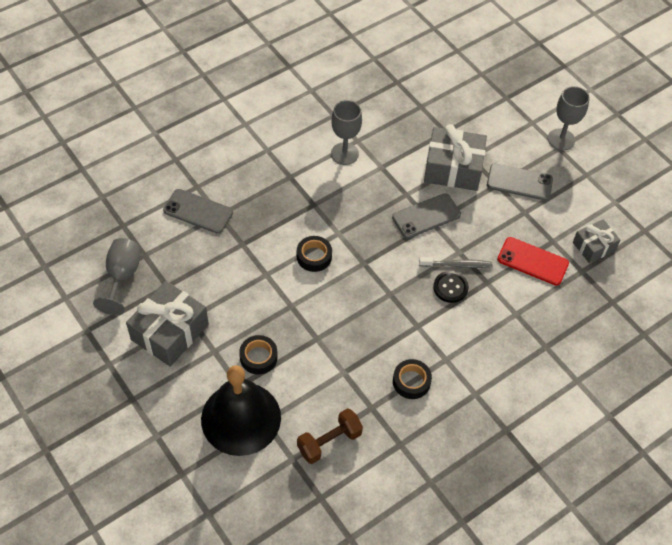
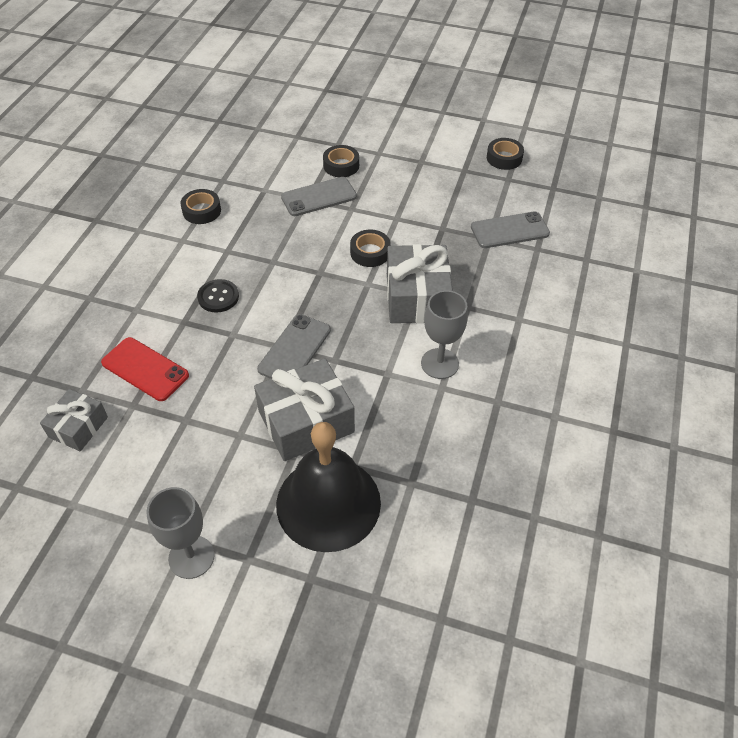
camera: 145 degrees right, 5 degrees down
(122, 276) = (504, 158): grey goblet -> black tape
(169, 332) = (425, 147): grey gift -> grey gift (417, 297)
(241, 418) = (316, 130): black bell -> black bell (328, 503)
(329, 442) = (238, 148): brown dumbbell -> none
(457, 265) = (226, 320): grey toothbrush -> none
(519, 182) = (213, 454): grey phone -> grey phone (319, 197)
(532, 261) = (145, 369): red phone -> red phone turned 45 degrees clockwise

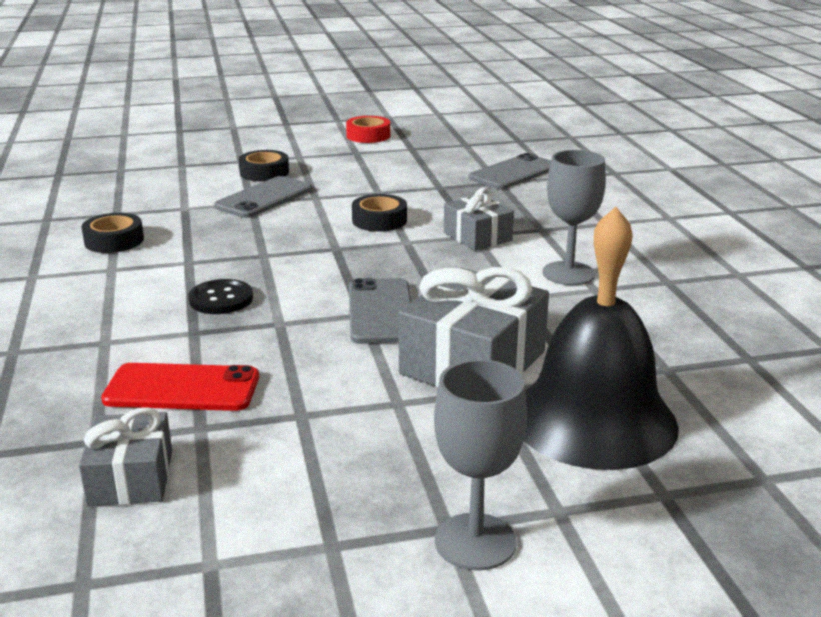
camera: 30 degrees left, 25 degrees down
(417, 297) = (477, 236): grey gift -> grey gift, size x0.59
(447, 142) = (368, 136): none -> red tape
(504, 158) = (443, 133): black tape -> none

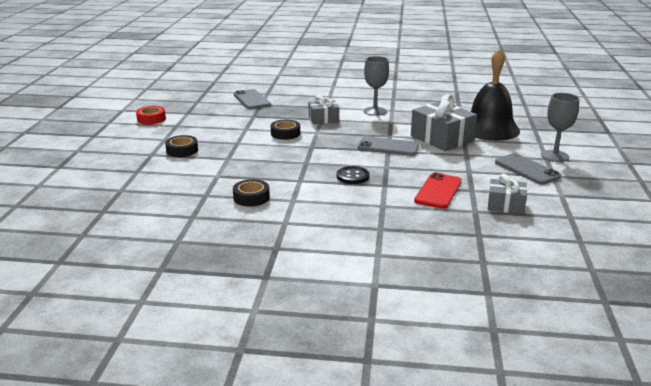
camera: 70 degrees left, 0 degrees up
(264, 198) = (225, 154): grey phone -> grey phone (527, 169)

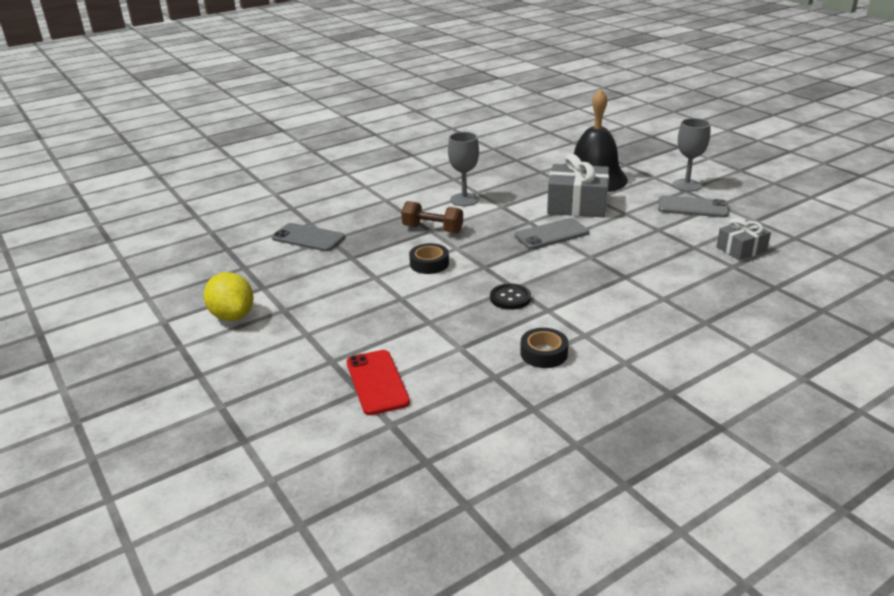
camera: 40 degrees left, 5 degrees up
(151, 119) = (232, 316): red tape -> yellow lemon
(182, 150) = (358, 337): black tape -> none
(323, 119) = (432, 229): grey gift -> brown dumbbell
(353, 176) = (583, 281): black button -> black button (510, 298)
(438, 191) = (674, 261): red phone -> red phone (377, 382)

